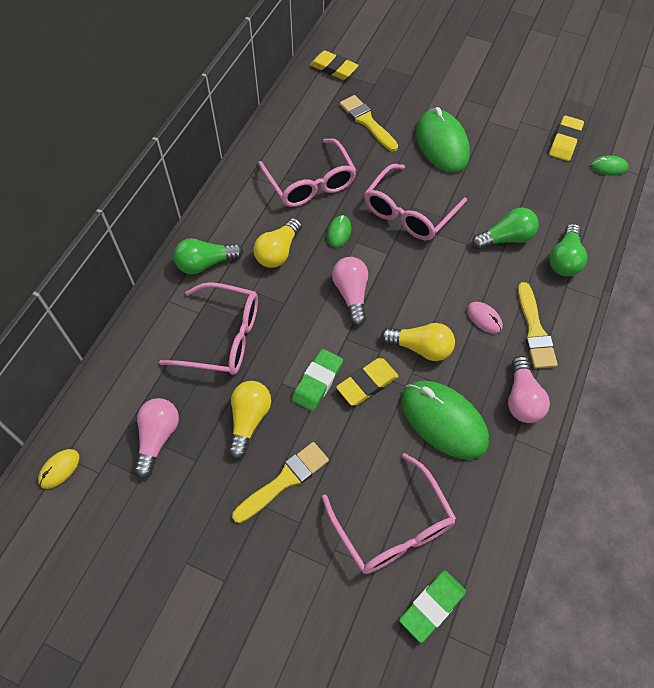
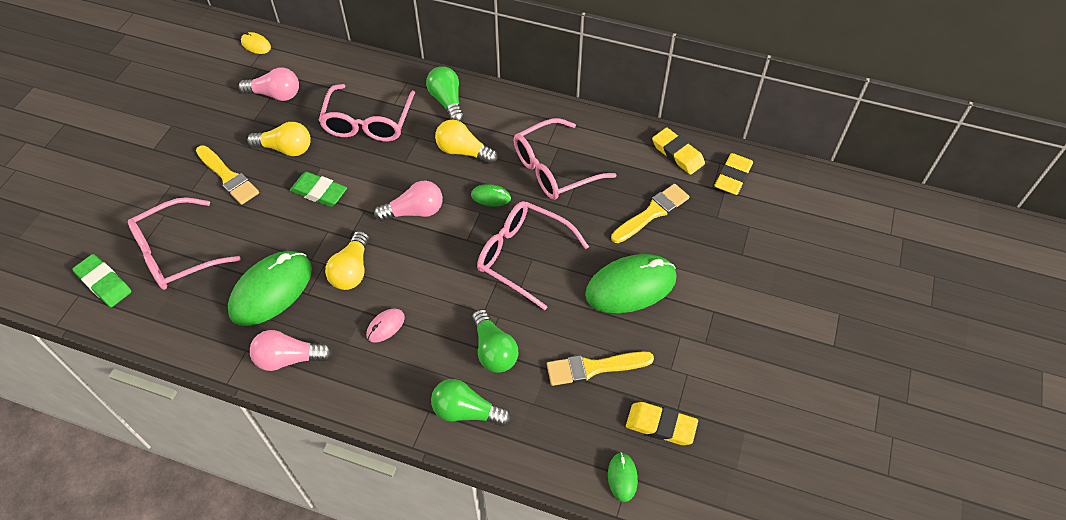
camera: 85 degrees right, 5 degrees down
(367, 384) = (315, 229): yellow eraser -> yellow eraser (677, 154)
(534, 330) = (369, 374): yellow brush -> yellow brush (594, 368)

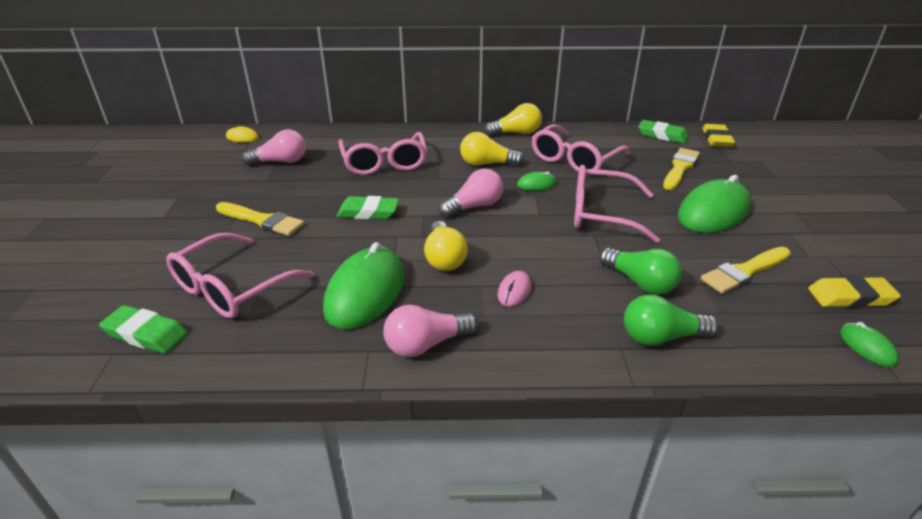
camera: 20 degrees left, 20 degrees down
(286, 149) = (313, 191): yellow light bulb -> yellow light bulb (516, 133)
(447, 101) = (447, 140): green light bulb -> none
(677, 154) = (662, 135): yellow eraser -> green eraser

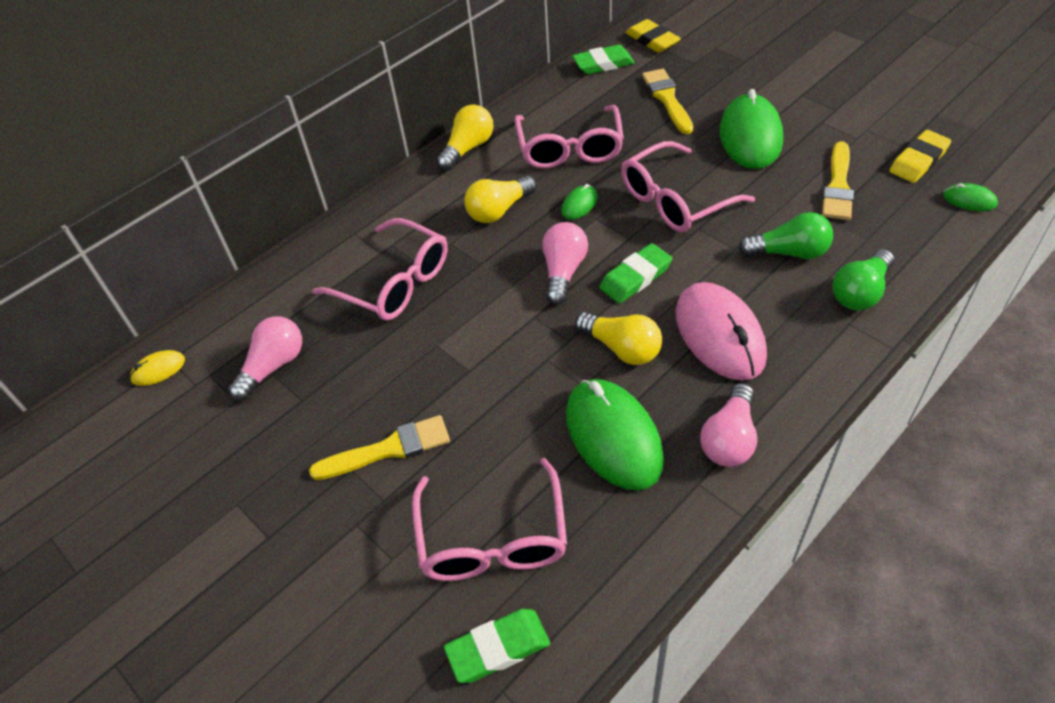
camera: 40 degrees left, 15 degrees up
(368, 212) = (478, 354): green eraser -> green eraser (635, 277)
(514, 291) = (719, 335): pink mouse -> pink mouse, size x2.22

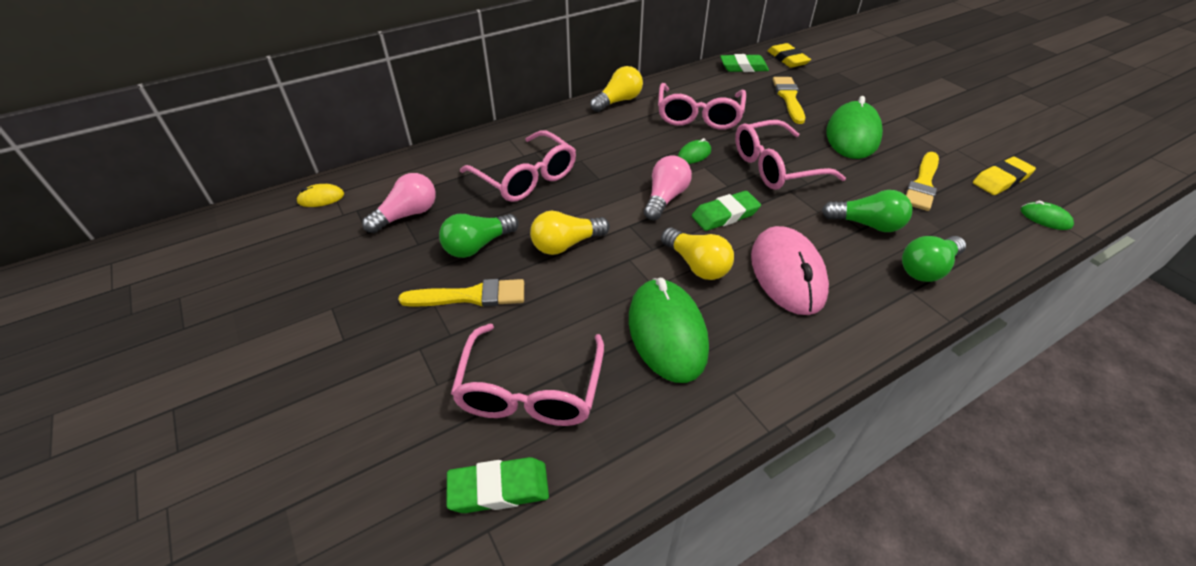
camera: 10 degrees right, 5 degrees down
(372, 385) = (477, 245): none -> green light bulb
(499, 210) = (627, 146): yellow light bulb -> yellow light bulb (566, 244)
(729, 439) = (774, 360): pink light bulb -> none

